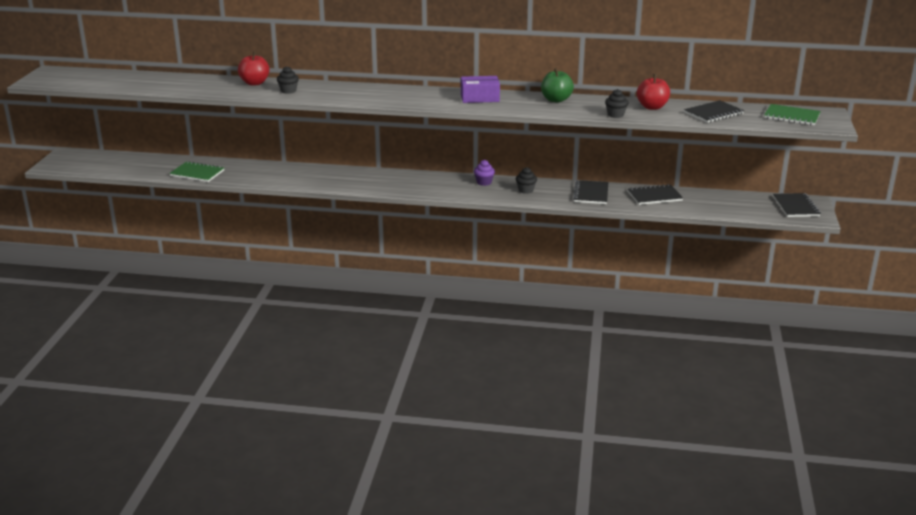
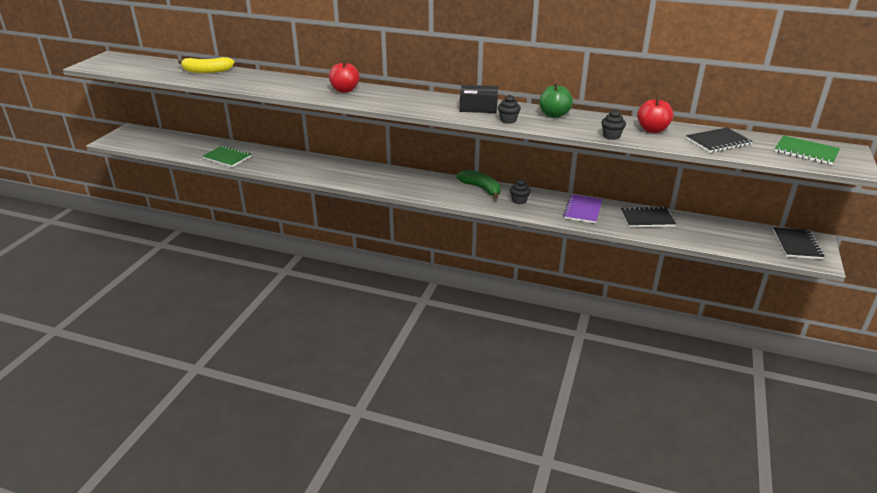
camera: 10 degrees right, 5 degrees up
(174, 80) = (207, 71): none -> yellow banana
(255, 83) = (275, 78): red apple -> red apple (345, 90)
(288, 91) = (301, 88): black cupcake -> black cupcake (508, 120)
(480, 98) = (478, 107): purple box -> black box
(484, 182) = (481, 188): purple cupcake -> green banana
(591, 194) = (583, 210): black notebook -> purple notebook

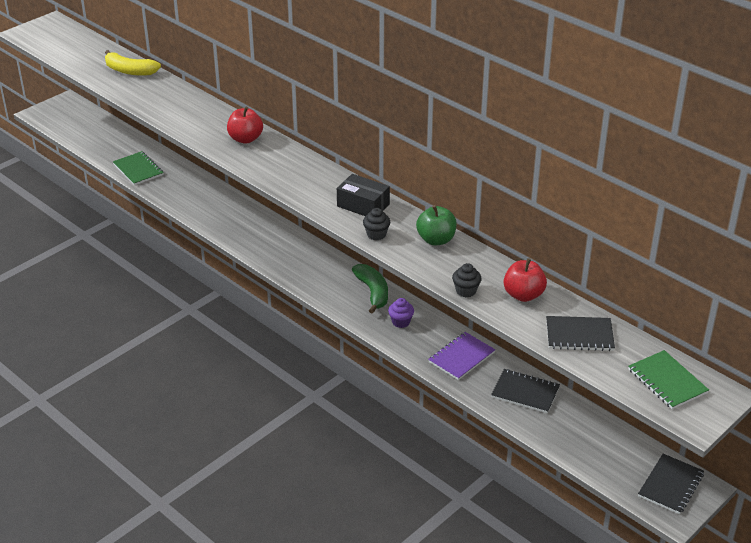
camera: 25 degrees right, 5 degrees up
(519, 200) = (401, 322): black cupcake -> purple cupcake

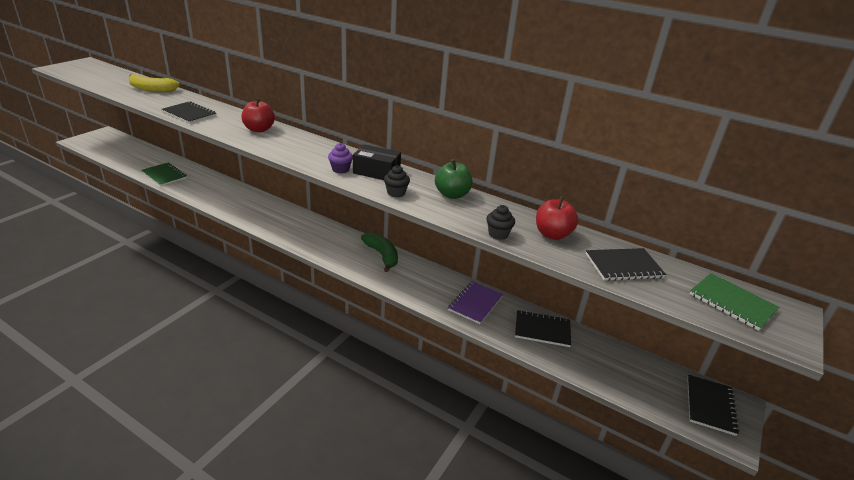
camera: 15 degrees left, 5 degrees down
(171, 113) = (189, 114): none -> black notebook
(401, 322) = (413, 278): purple cupcake -> purple cupcake (340, 169)

